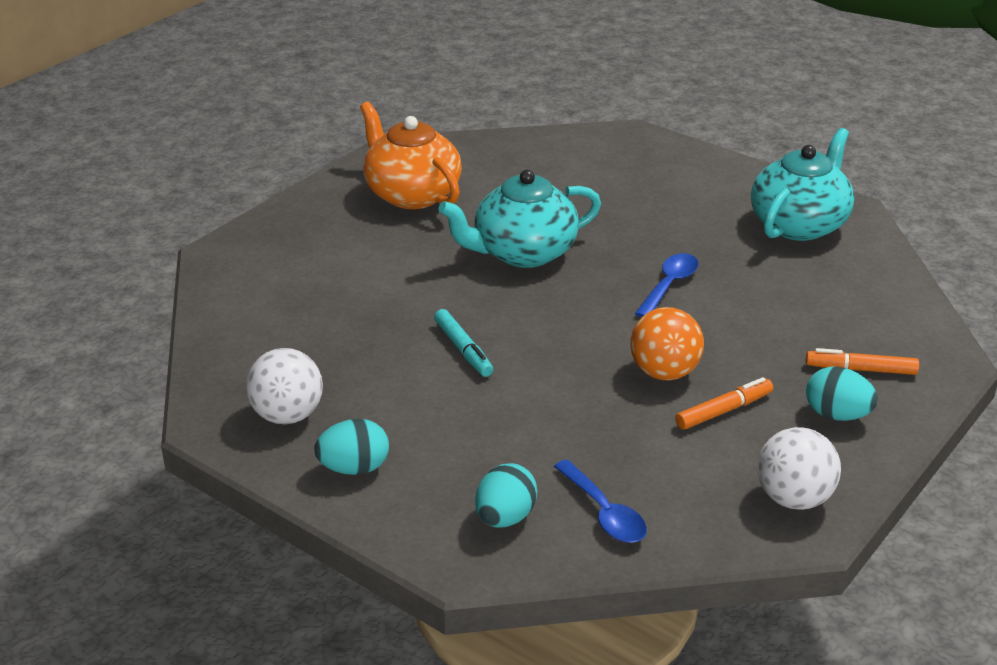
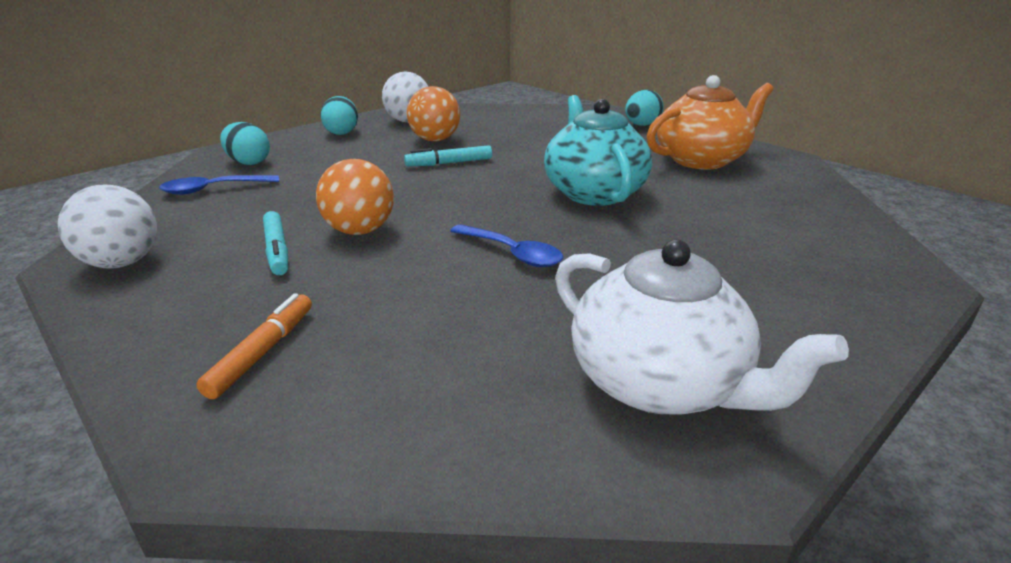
camera: 100 degrees right, 5 degrees down
(375, 375) = (435, 140): none -> orange ball
(723, 410) = (277, 250): orange marker -> turquoise marker
(799, 224) = (660, 383): turquoise teapot -> white teapot
(837, 415) = (202, 313): turquoise egg -> turquoise egg (641, 125)

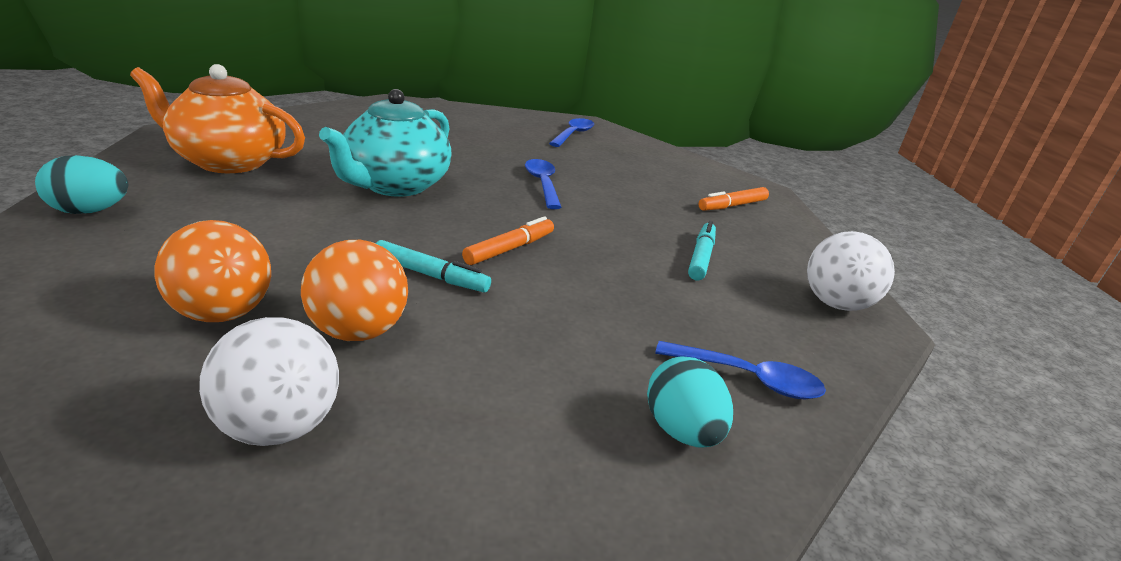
camera: 145 degrees left, 0 degrees up
(342, 132) = (449, 457): turquoise egg -> none
(359, 231) = (623, 243): orange ball -> orange ball (222, 313)
(434, 191) = (509, 249): none -> orange marker
(660, 383) = (573, 134): white teapot -> blue spoon

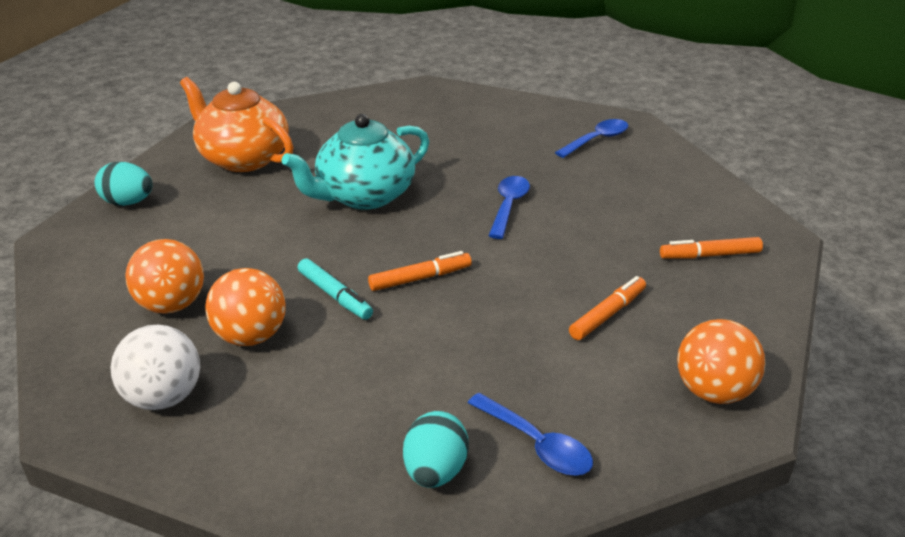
camera: 30 degrees right, 5 degrees up
(700, 257) = (607, 314): turquoise marker -> orange marker
(835, 304) = (713, 392): white ball -> orange ball

